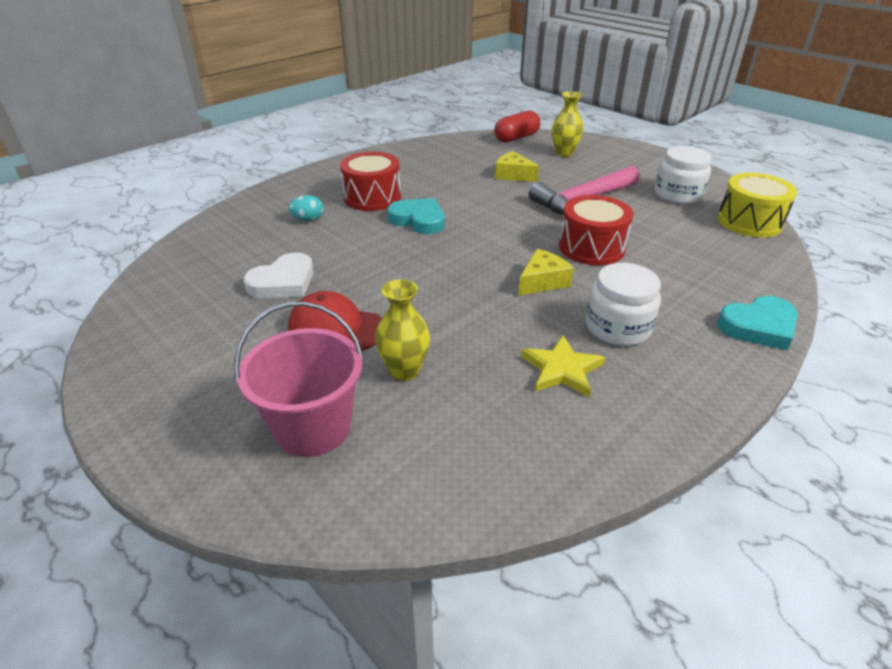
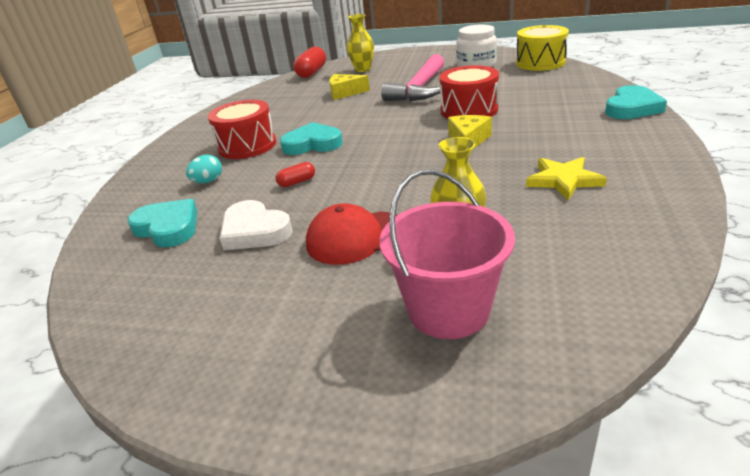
camera: 30 degrees left, 5 degrees down
(240, 248) = (168, 227): none -> turquoise heart
(283, 282) = (254, 231): white heart -> white heart turned 120 degrees clockwise
(362, 253) = (297, 182): none -> red capsule
(617, 327) = (557, 143): white jar -> none

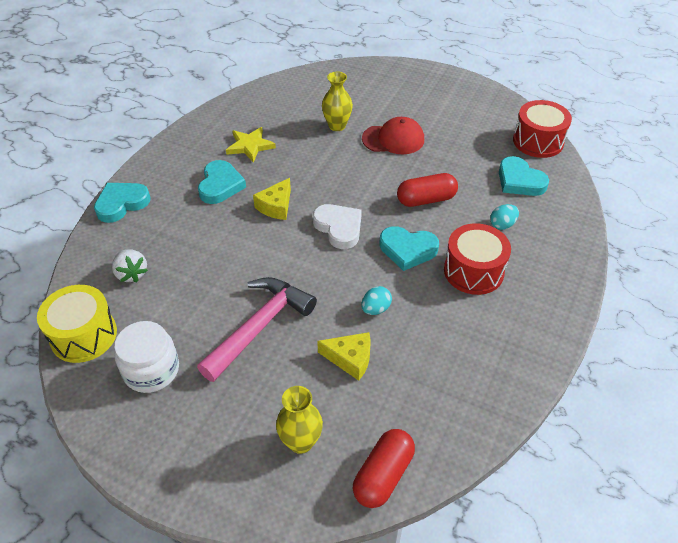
camera: 170 degrees left, 15 degrees up
(254, 231) = (456, 161): white heart -> white heart (339, 228)
(297, 182) = (426, 200): red capsule -> red capsule, size x1.90
(333, 112) = (375, 309): none -> turquoise egg
(448, 309) = (363, 93): pink bucket -> none
(469, 110) = (243, 254): red drum -> red drum (538, 141)
(549, 84) = (131, 274): none -> white strawberry
(550, 140) = (220, 185): none -> turquoise heart

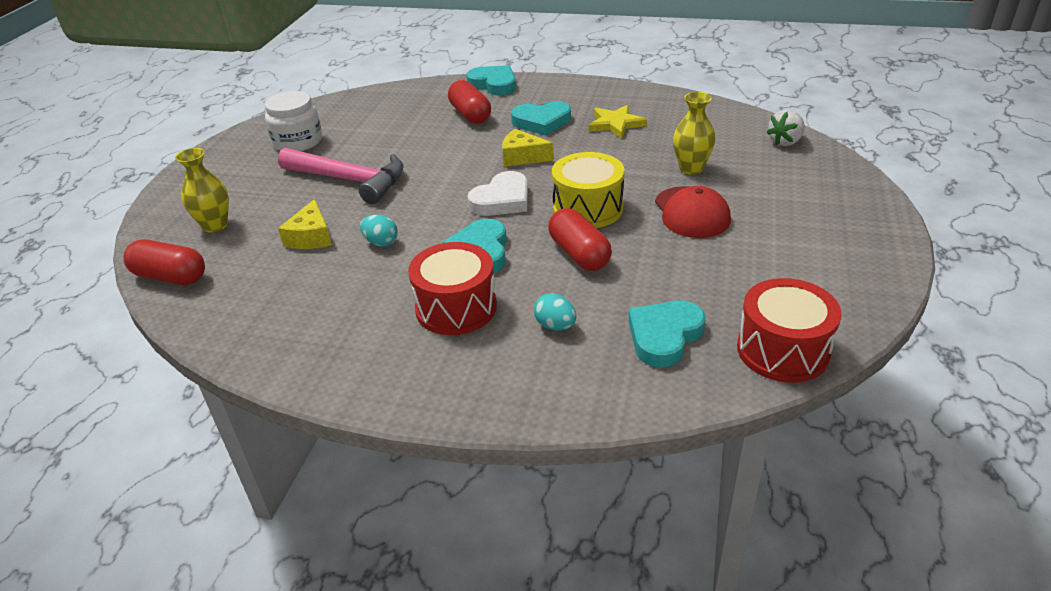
camera: 80 degrees right, 10 degrees down
(84, 335) = (334, 107): yellow drum -> yellow drum (587, 208)
(131, 274) = (406, 109): white strawberry -> white strawberry (785, 142)
(176, 228) = (470, 114): none -> red capsule

